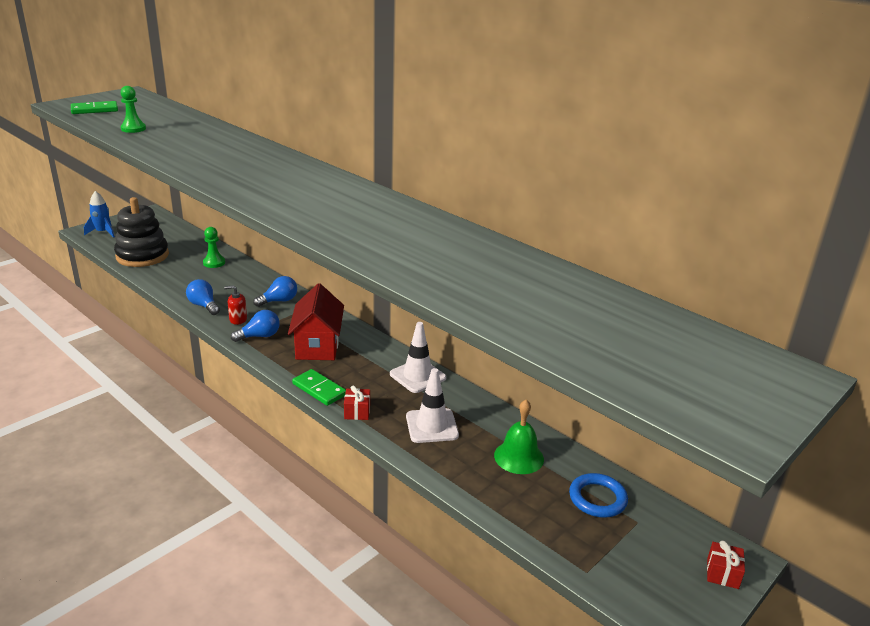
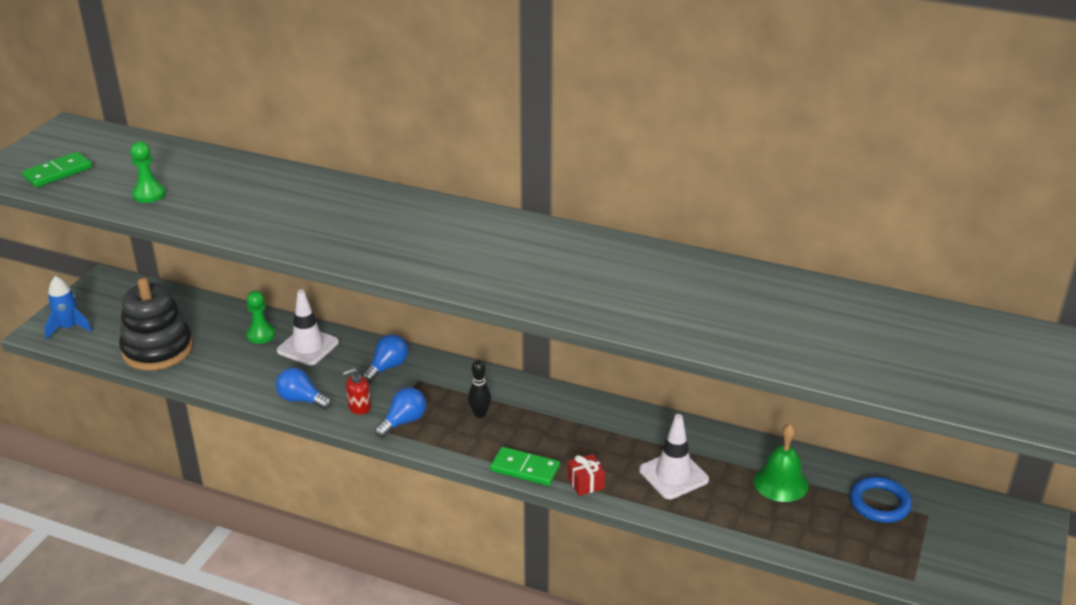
camera: 20 degrees left, 5 degrees up
(317, 345) = (480, 414): red house -> black bowling pin
(417, 376) = (617, 420): white traffic cone -> white traffic cone (308, 346)
(722, 573) = (1025, 541): red gift -> none

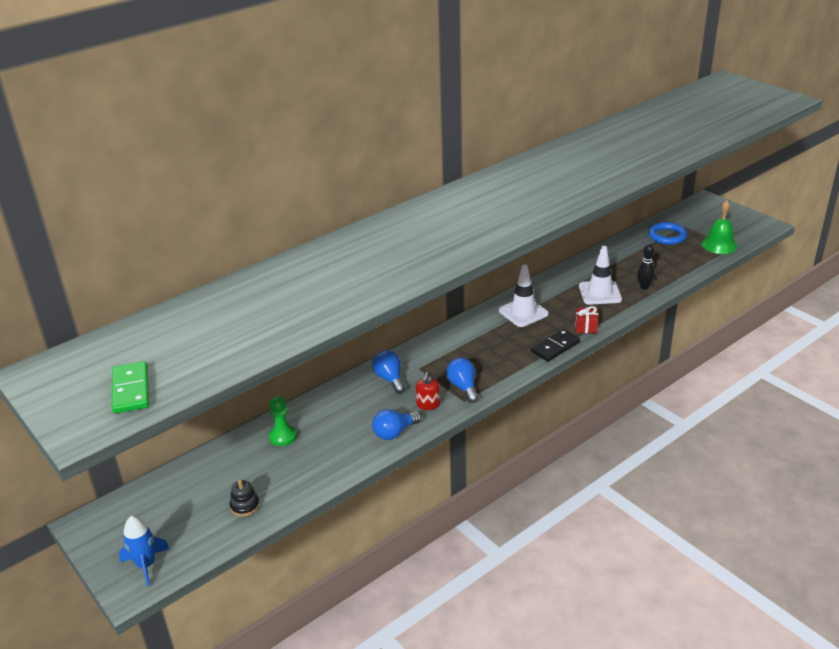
camera: 60 degrees left, 0 degrees up
(149, 194) = (241, 340): green pawn -> none
(157, 349) = (245, 506): black stacking toy -> black stacking toy, size x0.40
(308, 346) = (325, 413): white traffic cone -> white traffic cone (523, 312)
(480, 414) = (482, 350): black bowling pin -> black bowling pin (644, 287)
(525, 469) = (555, 347): green domino -> black domino
(781, 482) = (630, 260): green bell -> green bell (719, 244)

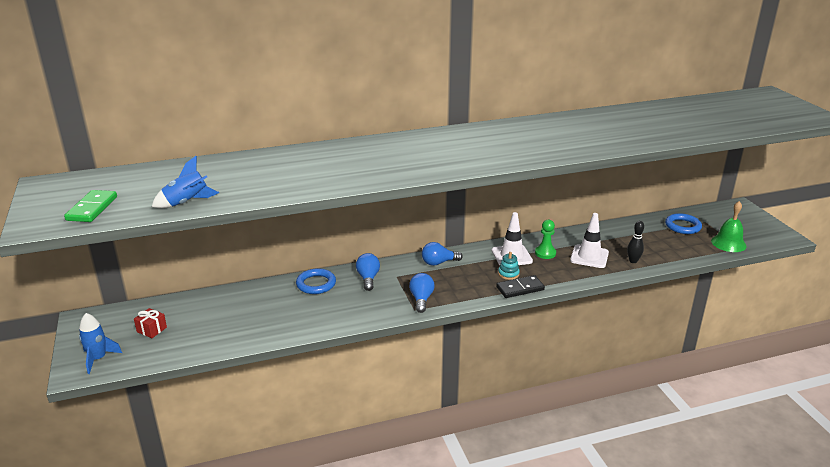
camera: 20 degrees right, 5 degrees down
(240, 353) = (187, 203): none -> blue rocket
(245, 506) = (195, 339): black stacking toy -> none
(283, 436) = (258, 298): green pawn -> green pawn (545, 253)
(336, 401) = (316, 284): none -> blue ring
(394, 433) = (342, 318): blue light bulb -> blue light bulb (438, 263)
(428, 404) = (384, 304): red soap dispenser -> none
(533, 334) = (508, 274): none -> turquoise stacking toy
(586, 327) = (558, 280): red gift -> red gift (151, 329)

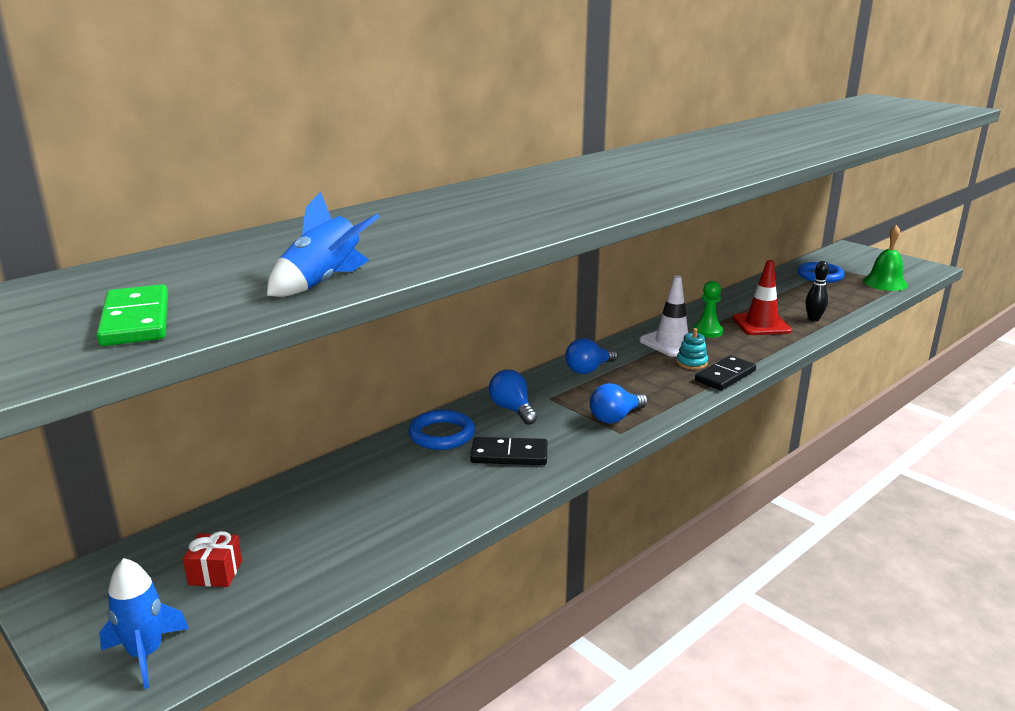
camera: 25 degrees left, 5 degrees down
(339, 306) = (509, 455): none -> black domino
(421, 299) = (615, 417): blue light bulb -> blue light bulb turned 105 degrees counterclockwise
(589, 256) = (761, 325): white traffic cone -> red traffic cone

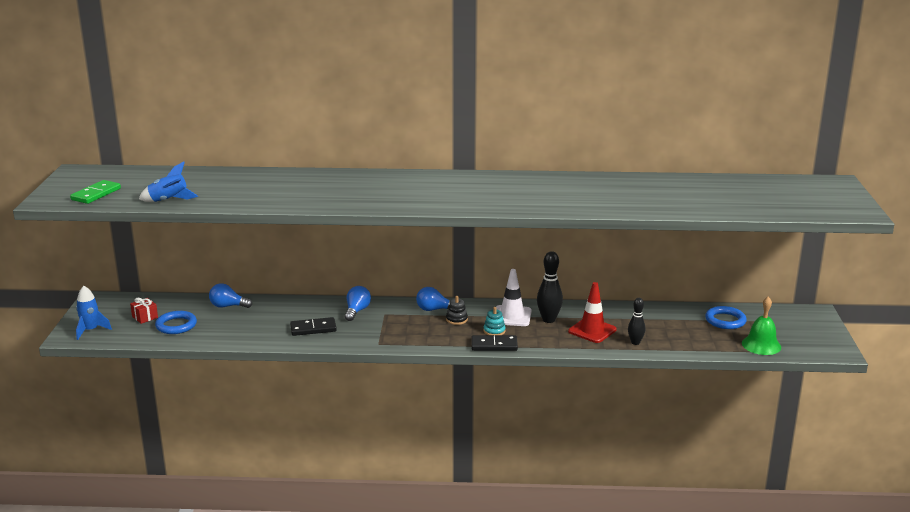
camera: 45 degrees right, 0 degrees up
(442, 434) = (306, 307): blue ring -> blue ring (176, 325)
(509, 455) = (313, 329): black domino -> black domino turned 60 degrees counterclockwise
(615, 417) = (391, 337): blue light bulb -> blue light bulb (228, 306)
(633, 369) = (456, 319): none -> black stacking toy
(707, 331) = (548, 320): green pawn -> black bowling pin

